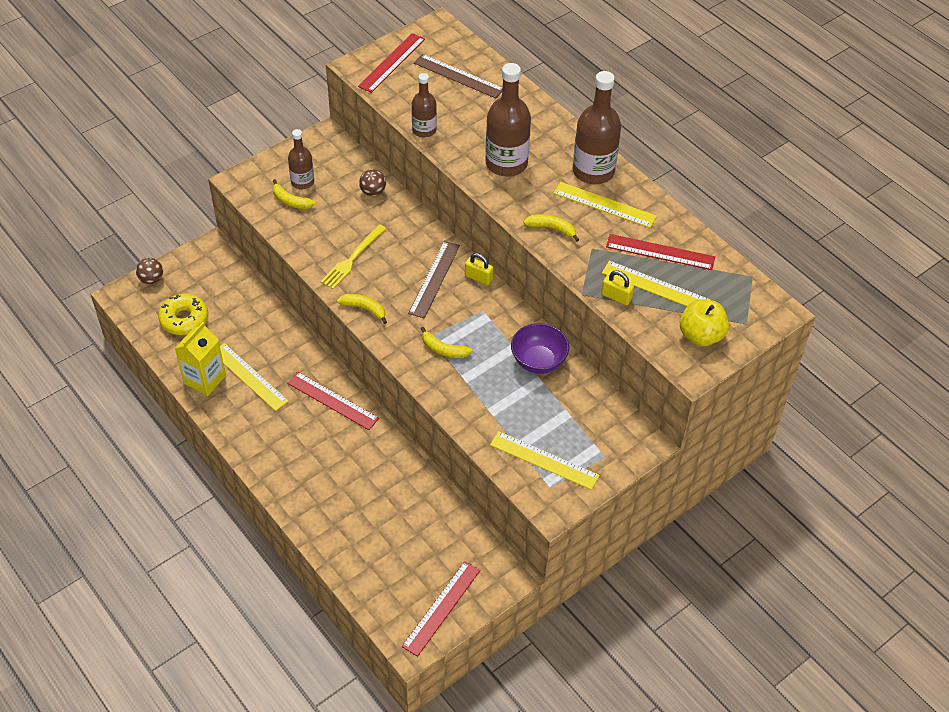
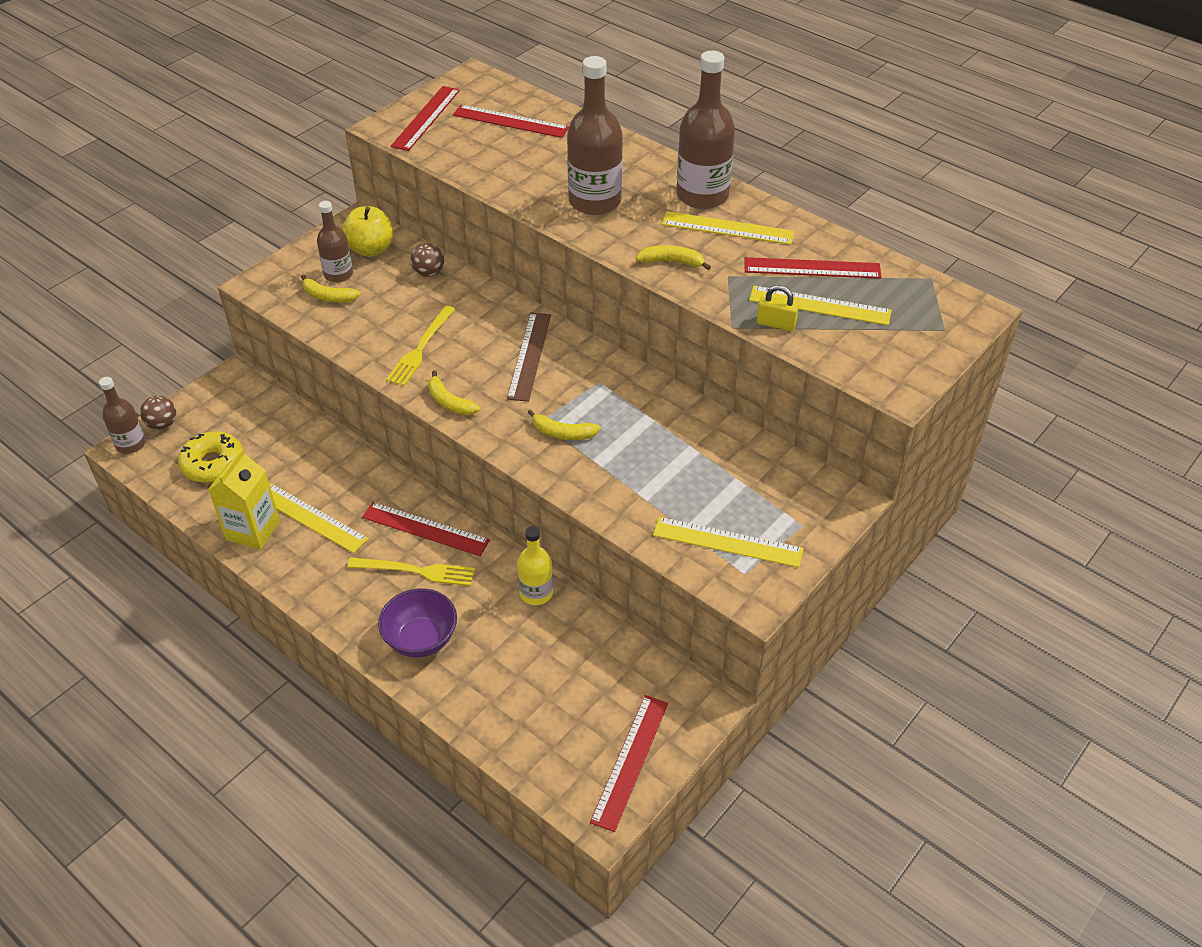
camera: 10 degrees left, 5 degrees down
(318, 433) = (416, 571): none -> yellow fork
(364, 309) = (449, 402): yellow banana -> yellow banana turned 150 degrees counterclockwise
(404, 467) = (536, 593): none -> yellow bottle
(424, 130) = (484, 180): brown bottle -> brown bottle (131, 444)
(458, 76) = (510, 121): brown ruler -> red ruler
(478, 277) = (584, 346): yellow padlock -> none
(538, 361) = (685, 428): purple bowl -> purple bowl (421, 639)
(701, 335) = (895, 351): yellow apple -> yellow apple (370, 249)

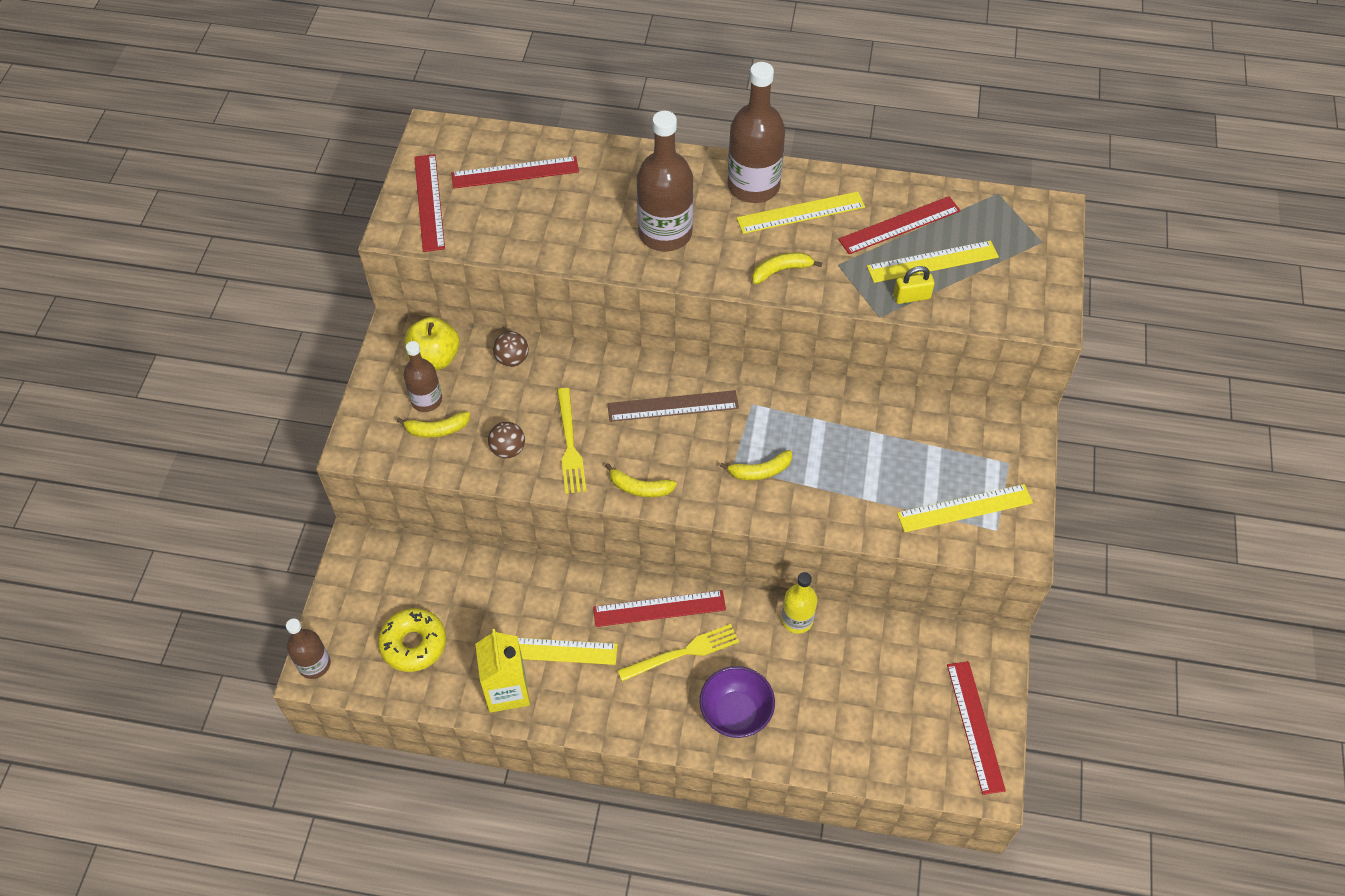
camera: 30 degrees left, 10 degrees up
(162, 424) = (328, 628): brown ball -> brown ball (508, 449)
(529, 356) = (673, 406): brown ruler -> brown ruler turned 75 degrees counterclockwise

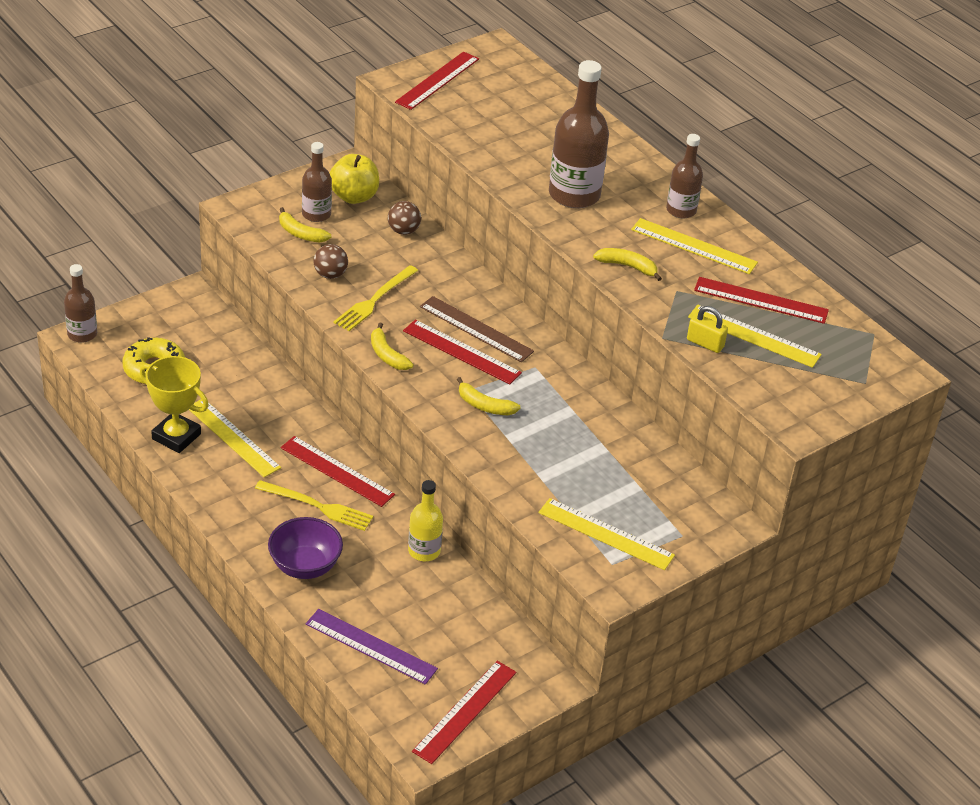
camera: 40 degrees right, 15 degrees down
(507, 690) = (176, 436): yellow carton -> yellow trophy
(515, 172) = (519, 100): red ruler -> red ruler (461, 352)
(753, 186) = (681, 210): brown bottle -> brown bottle, size x0.58
(858, 736) = (371, 646): none -> purple ruler

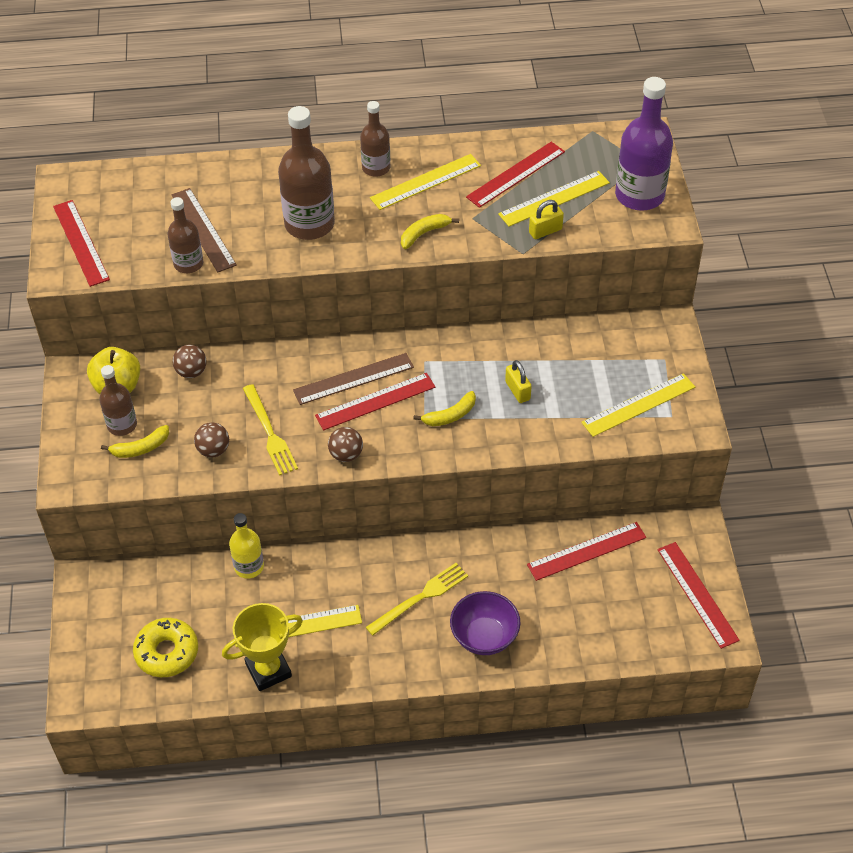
camera: 55 degrees left, 10 degrees up
(82, 334) = (77, 694): brown bottle -> brown bottle (188, 264)
(337, 471) = (387, 565): red ruler -> red ruler (586, 551)
(371, 646) = (598, 628): purple ruler -> none
(387, 355) = (346, 454): yellow banana -> brown ball
(424, 551) = (514, 544): yellow bottle -> yellow bottle (249, 566)
(511, 138) = (203, 229): none -> brown ruler
(551, 441) = (517, 391): none -> yellow padlock
(817, 394) = (639, 195): none -> purple bottle

